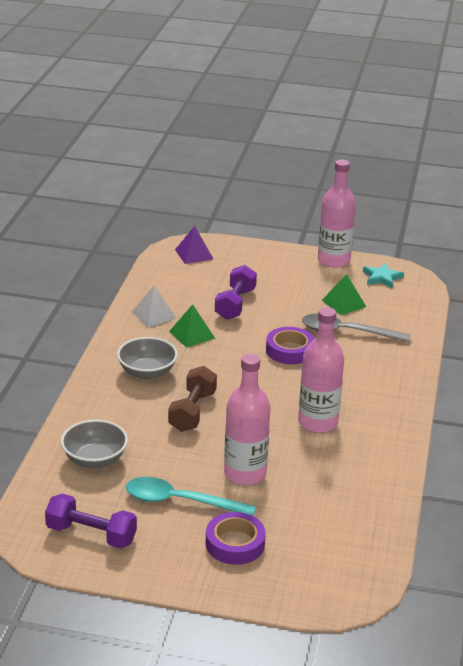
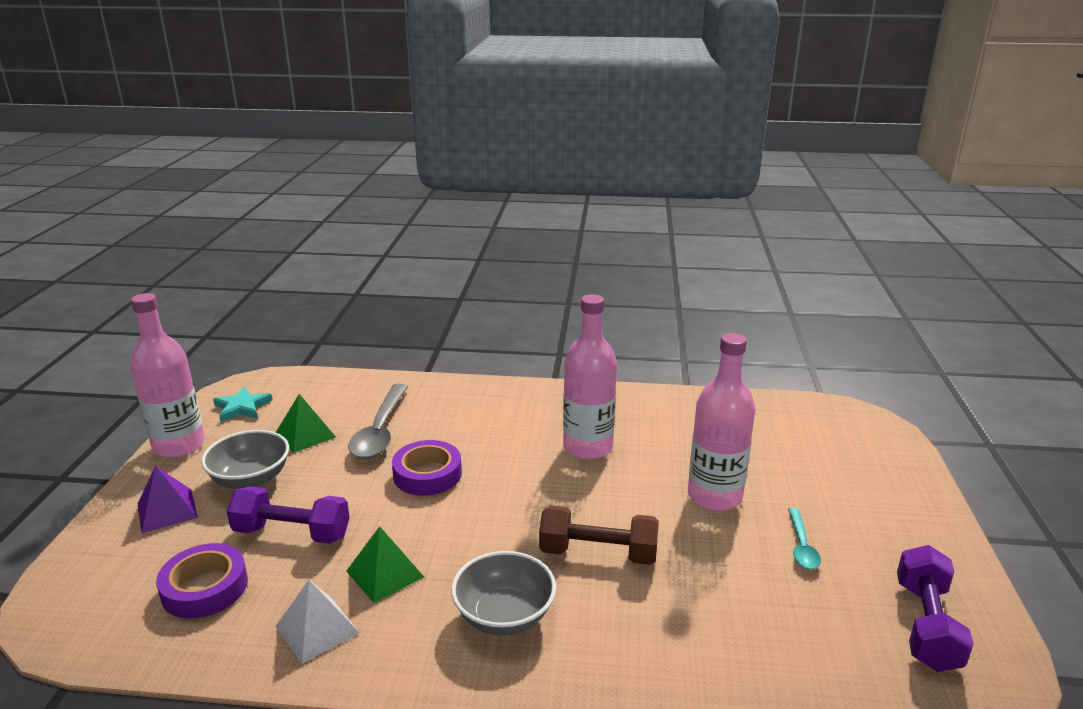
camera: 95 degrees left, 5 degrees down
(95, 459) = (760, 648): grey bowl -> grey bowl (250, 479)
(180, 501) = (801, 546): turquoise spoon -> turquoise spoon, size x0.54
(194, 254) = (96, 597): purple pyramid -> purple pyramid (167, 510)
(235, 543) = (847, 495): purple tape -> purple tape (205, 587)

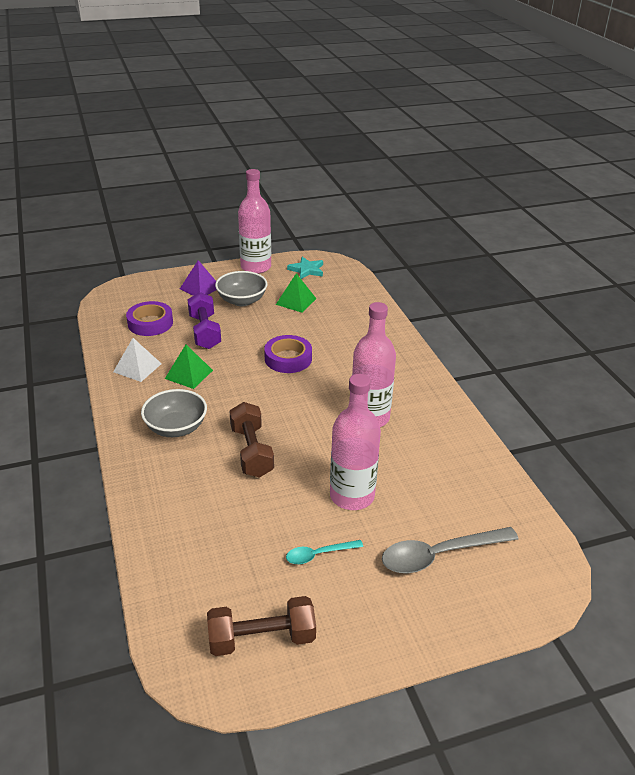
camera: 65 degrees right, 10 degrees up
(380, 431) = (320, 325): grey spoon -> grey spoon (439, 555)
(926, 625) = (262, 639): purple dumbbell -> brown dumbbell

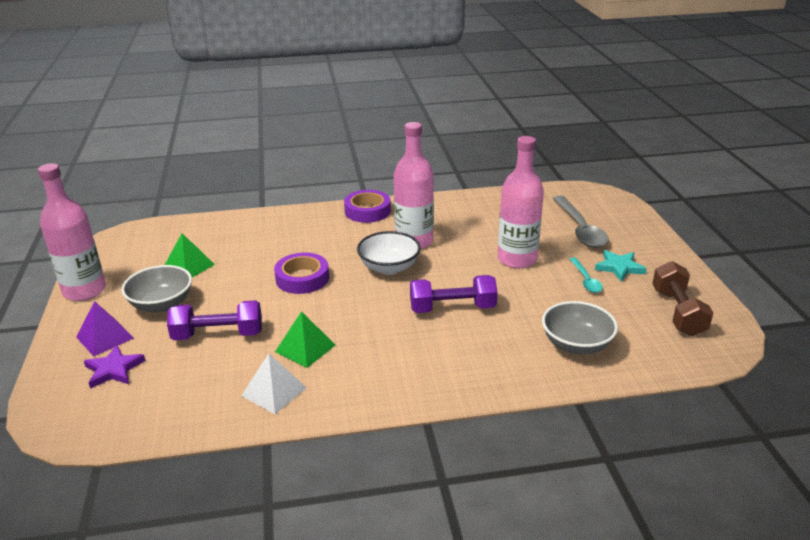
camera: 80 degrees left, 5 degrees down
(150, 323) = (170, 382): purple tape -> purple tape (367, 211)
(165, 299) = (114, 369): none -> purple star
(176, 428) = (405, 357): grey bowl -> grey bowl (576, 345)
(251, 451) = (452, 308): brown dumbbell -> purple dumbbell
(307, 270) = (122, 255): turquoise star -> turquoise star (619, 267)
(316, 406) = (389, 267): none -> white bowl

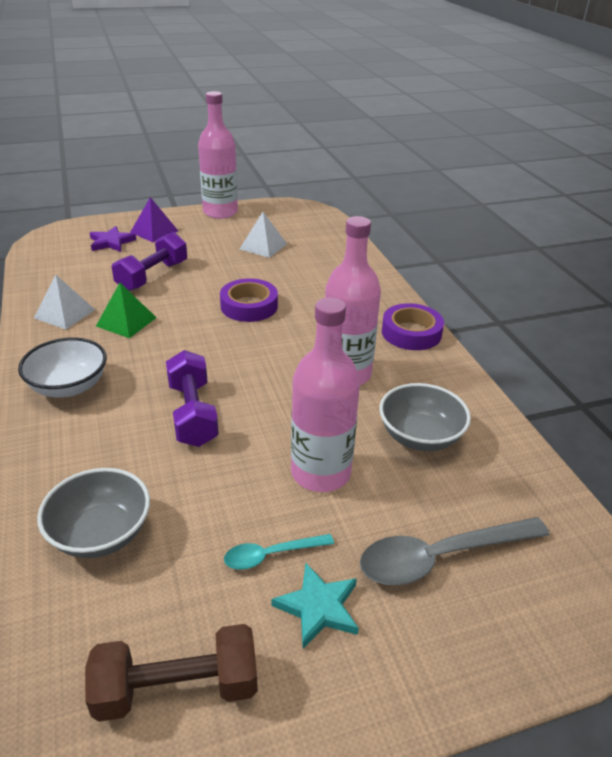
camera: 80 degrees right, 5 degrees up
(161, 304) = (200, 245): grey bowl -> grey bowl (420, 436)
(188, 266) = (263, 246): green pyramid -> white pyramid
(218, 335) = (152, 276): purple dumbbell -> purple dumbbell turned 45 degrees clockwise
(389, 267) = (279, 359): white bowl -> white bowl (69, 386)

